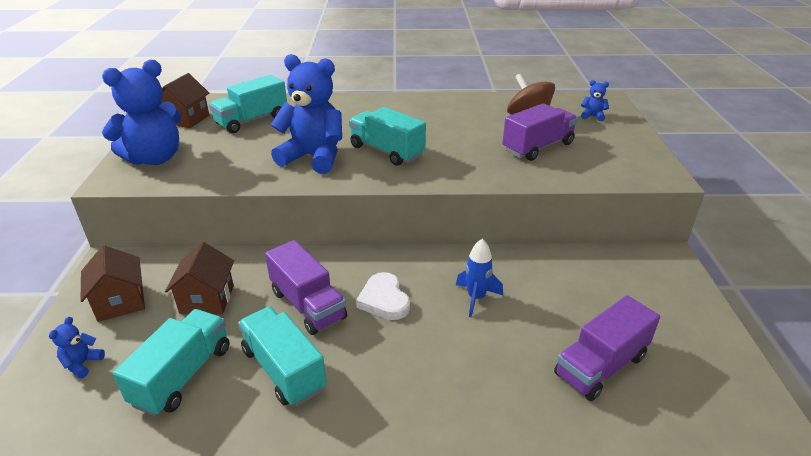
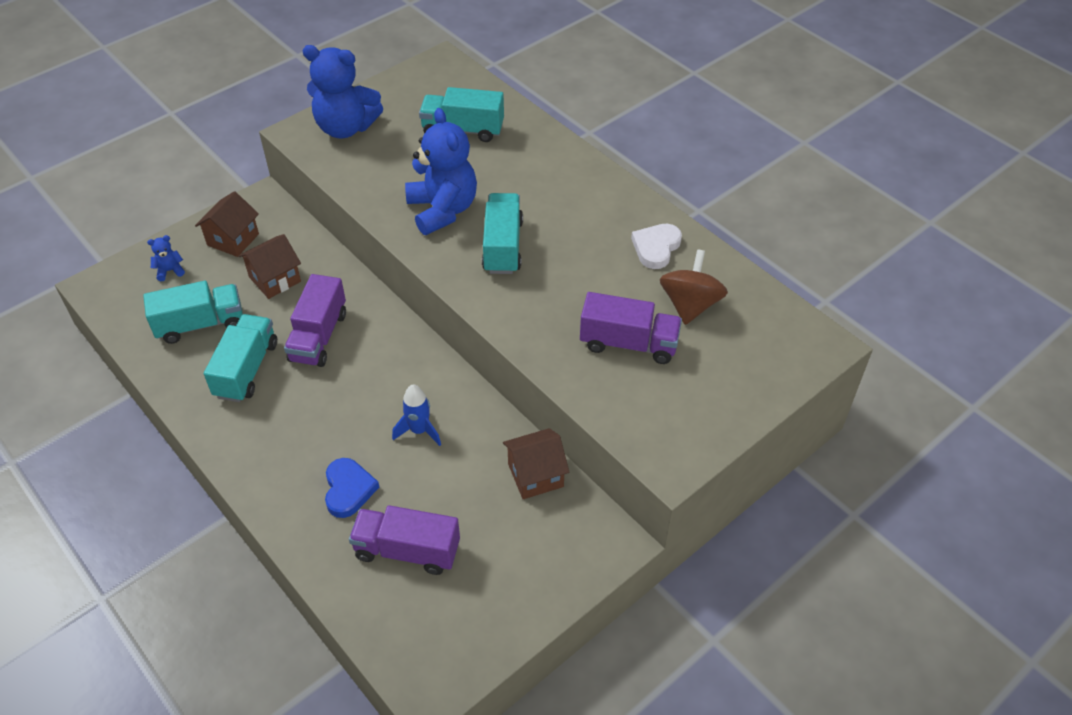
camera: 50 degrees right, 15 degrees up
(186, 119) = (421, 93): brown house -> brown house (535, 475)
(384, 300) = (364, 376): white heart -> white heart (656, 248)
(500, 370) = (348, 489): none -> blue heart
(592, 116) = (758, 353): blue teddy bear -> none

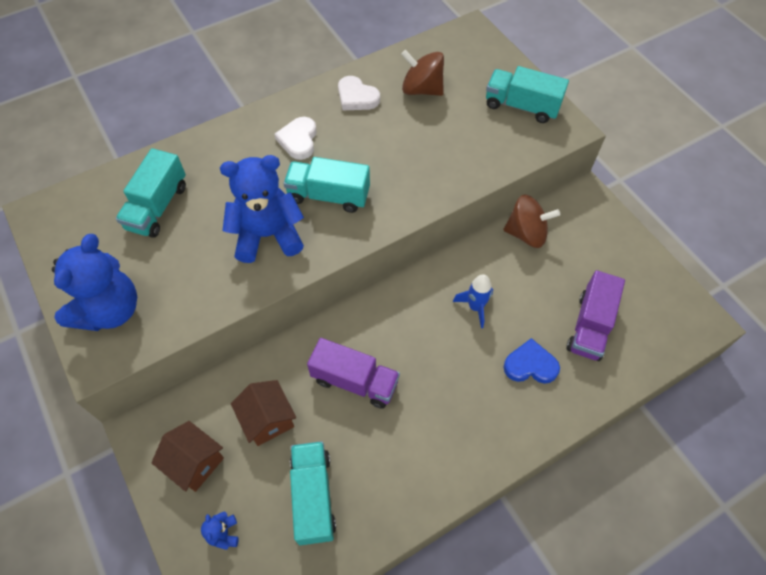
camera: 80 degrees left, 10 degrees up
(246, 369) = (384, 449): turquoise truck -> turquoise truck (521, 106)
(535, 475) = (526, 233): brown house -> brown spinning top
(574, 210) = (298, 140): none -> white heart
(628, 343) = (454, 131): purple truck -> none

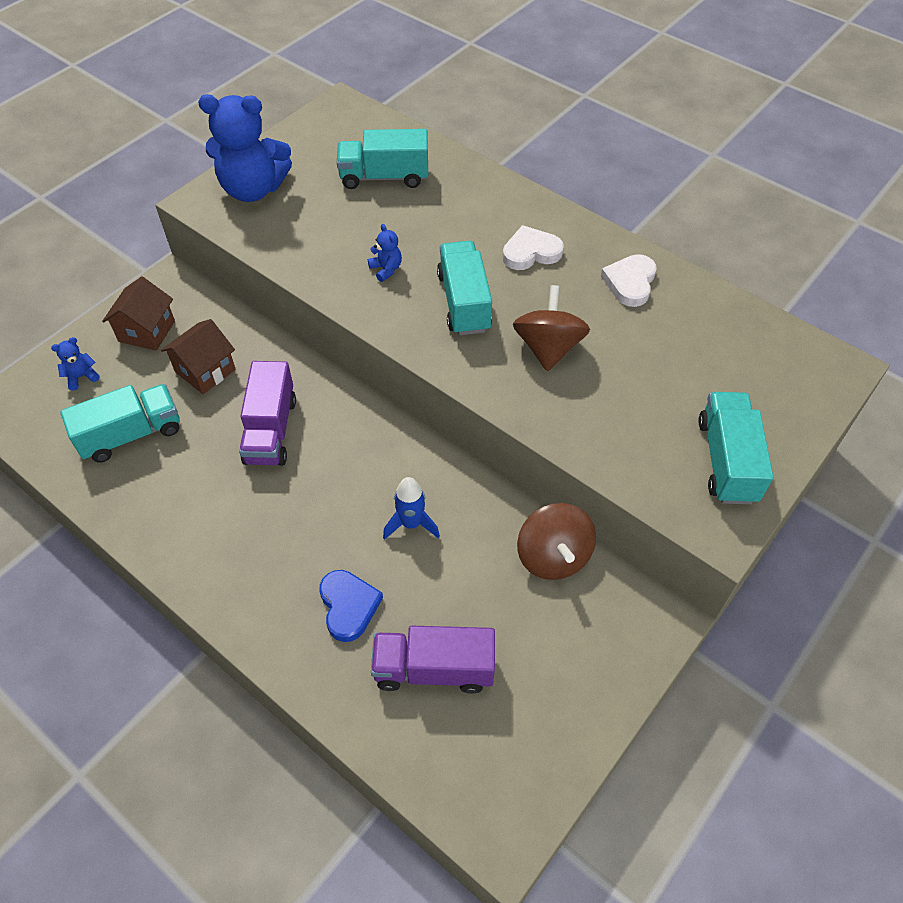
camera: 70 degrees right, 5 degrees down
(268, 235) = (386, 269): blue teddy bear -> blue teddy bear, size x0.41
(422, 89) = (685, 342): brown spinning top -> brown spinning top (548, 348)

